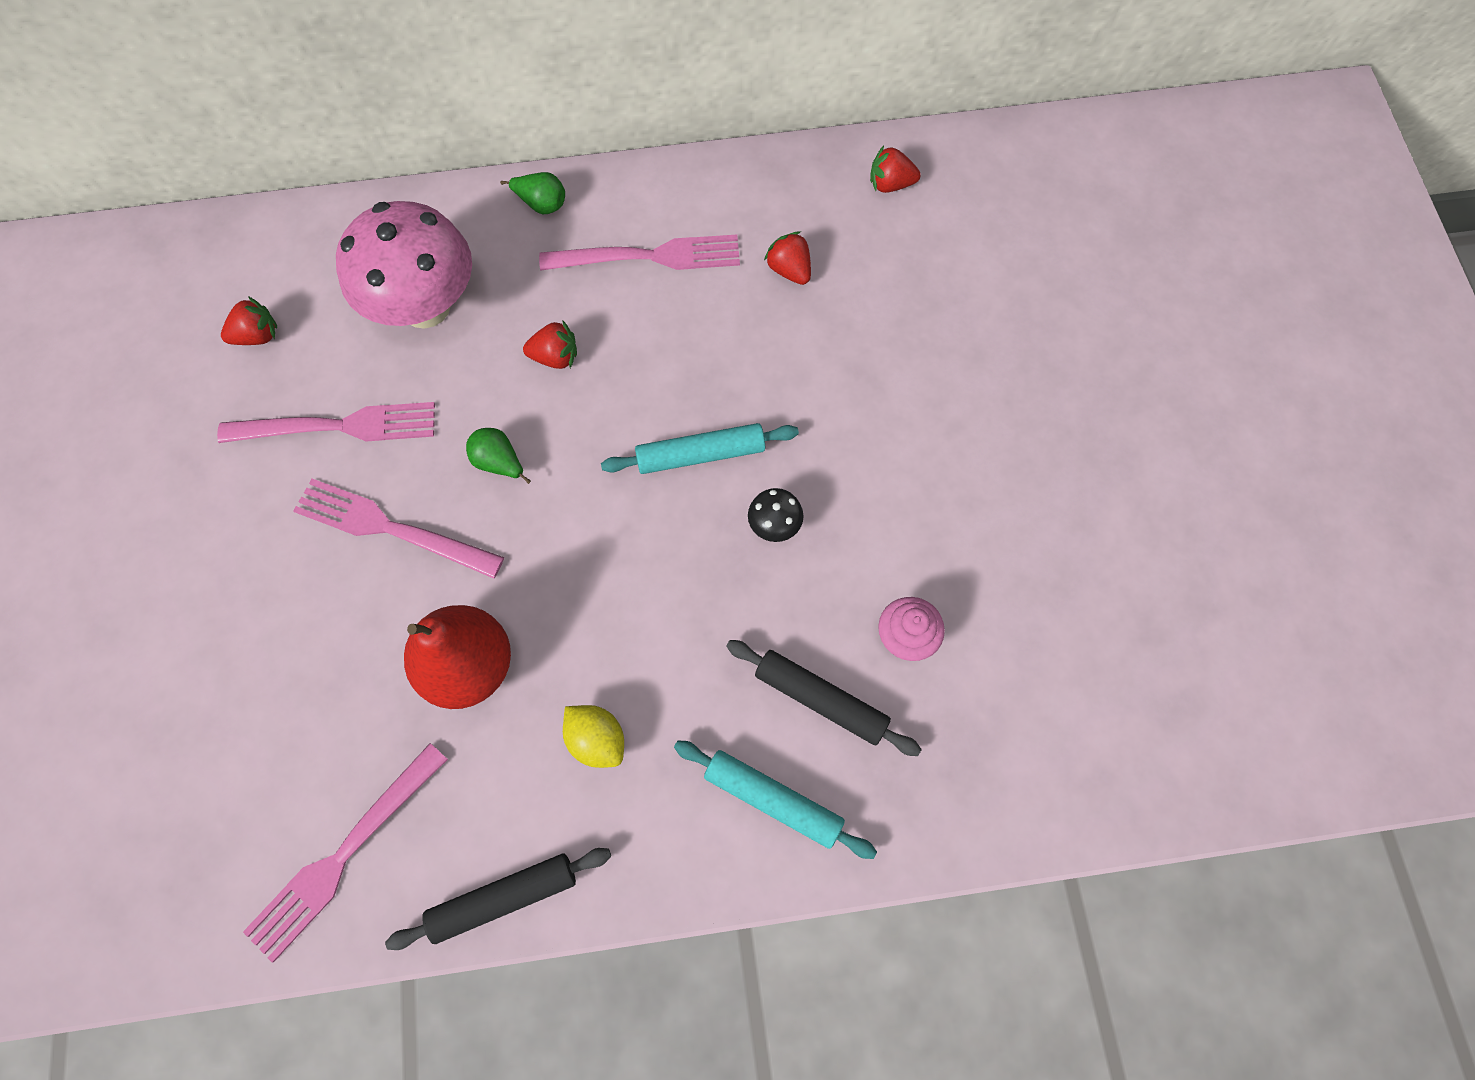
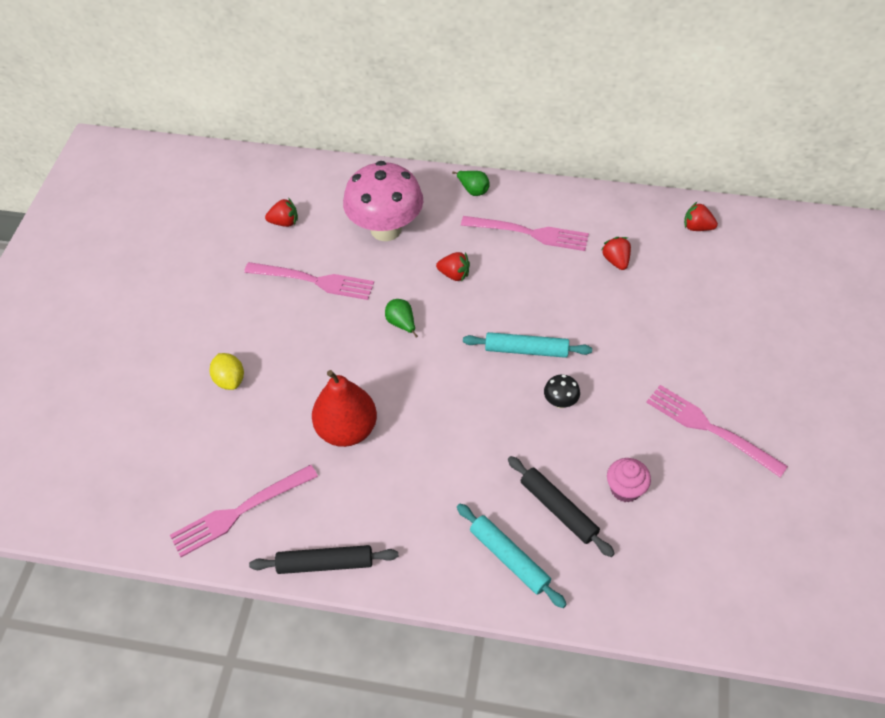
camera: 20 degrees right, 15 degrees down
(390, 528) = (326, 343): pink fork -> pink fork (709, 428)
(597, 740) = (410, 492): yellow lemon -> yellow lemon (230, 380)

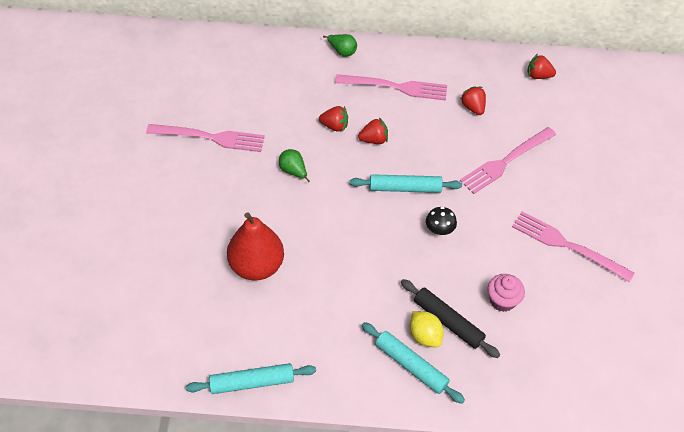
camera: 10 degrees left, 0 degrees up
(230, 380) = (145, 229): yellow lemon -> yellow lemon (424, 336)
(239, 512) = (169, 344): pink fork -> pink fork (505, 162)
(284, 222) = (177, 87): red strawberry -> red strawberry (374, 140)
(325, 563) = (252, 382): black rolling pin -> turquoise rolling pin
(386, 229) = (269, 89): pink mushroom -> none

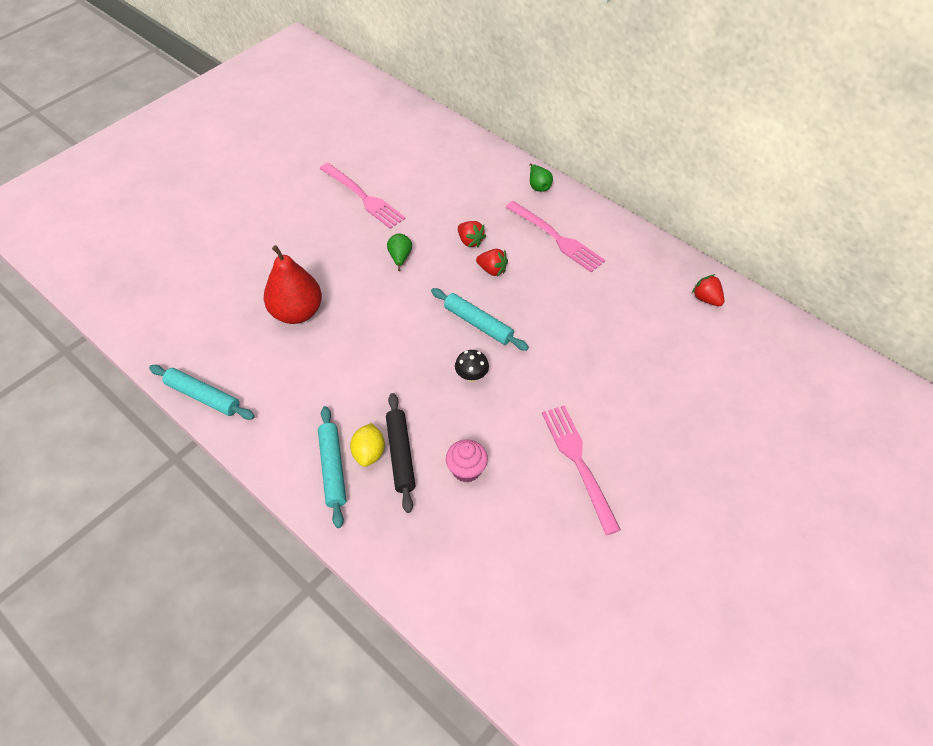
camera: 40 degrees right, 0 degrees up
(473, 107) = (611, 292): red strawberry -> none
(505, 162) = (594, 355): pink fork -> none

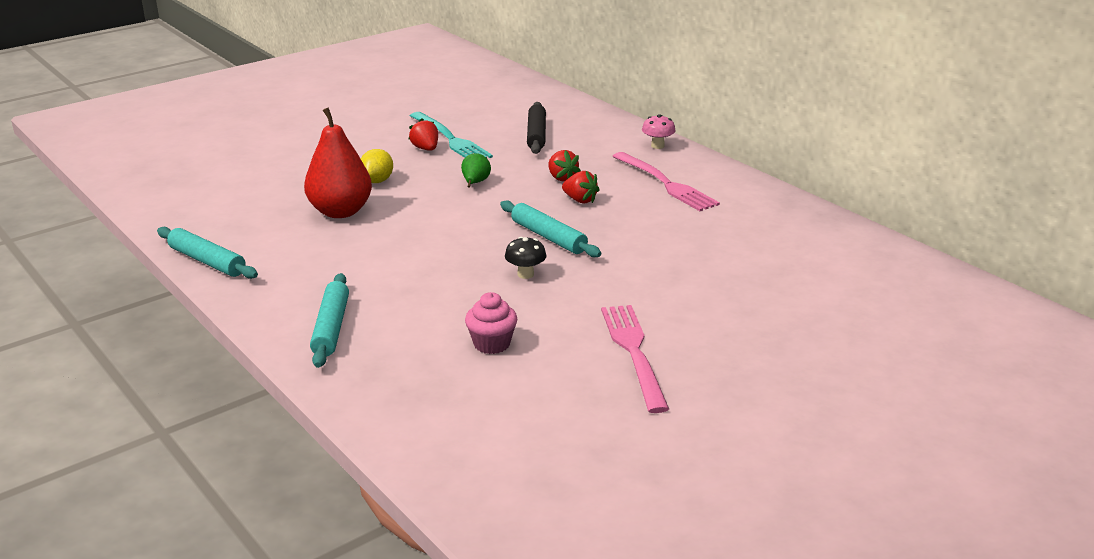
camera: 10 degrees right, 25 degrees down
(364, 197) = (451, 139): pink fork -> turquoise fork
(369, 453) = (379, 320): yellow lemon -> yellow lemon (377, 181)
(400, 455) = (416, 325): black rolling pin -> black rolling pin (536, 135)
(538, 186) = (657, 146): green pear -> pink mushroom
(706, 299) = (838, 242): red strawberry -> red strawberry (425, 149)

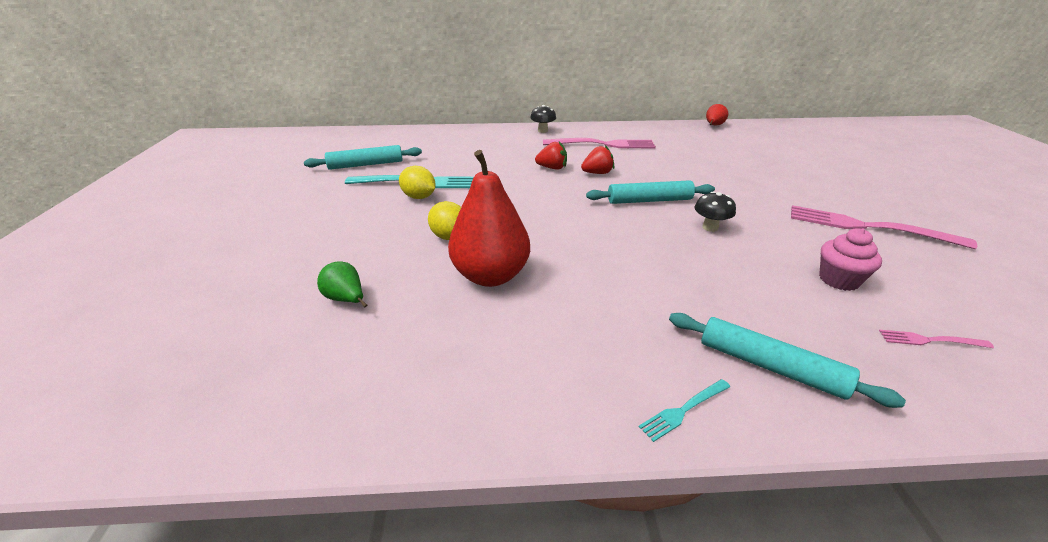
camera: 55 degrees left, 5 degrees up
(207, 261) = (513, 421): turquoise rolling pin -> turquoise rolling pin (366, 165)
(259, 306) = (683, 410): none -> turquoise fork
(425, 149) = (419, 197): red strawberry -> yellow lemon
(430, 388) = (930, 340): none -> pink fork
(475, 183) = (517, 198): green pear -> green pear (346, 299)
(536, 135) = (465, 154): black rolling pin -> none
(657, 146) = (542, 131): pink mushroom -> black mushroom
(846, 228) = (713, 126): none -> red pear

